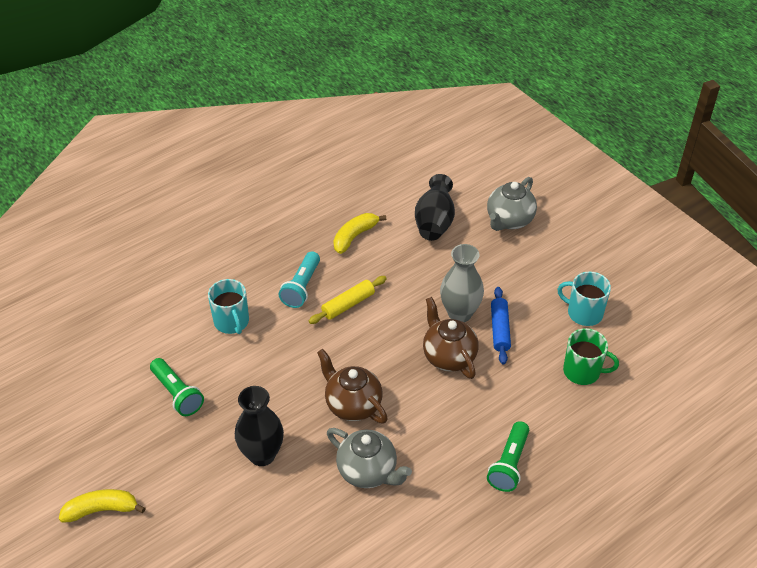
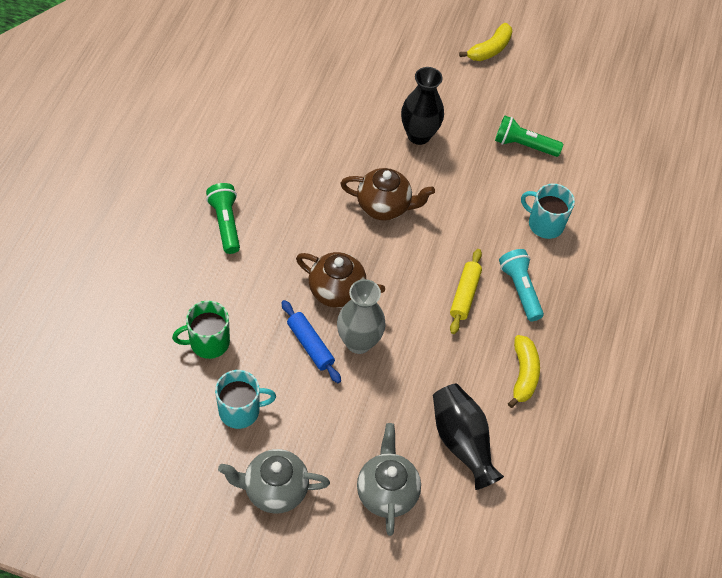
camera: 140 degrees right, 10 degrees up
(368, 471) = (331, 163): grey teapot -> grey teapot (274, 489)

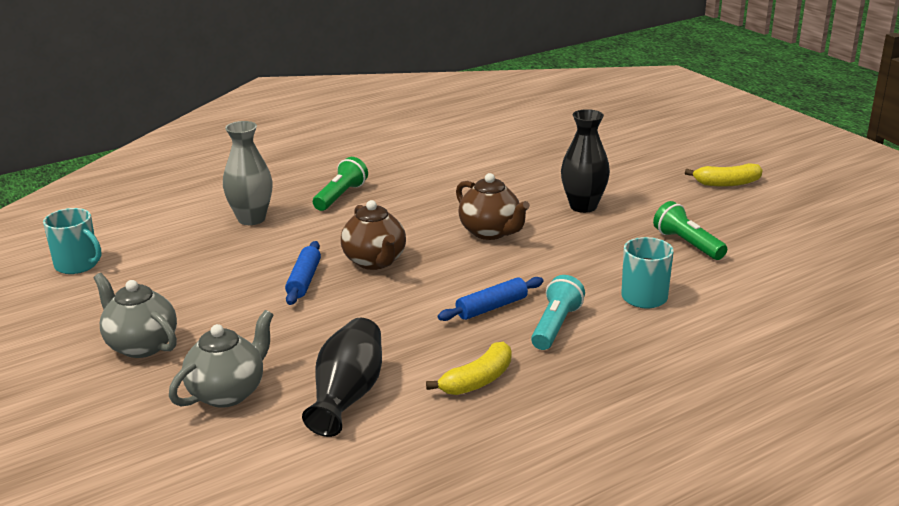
camera: 45 degrees right, 30 degrees down
(208, 342) = (227, 247): green mug -> none
(240, 410) = (190, 291): turquoise mug -> turquoise mug (78, 265)
(358, 342) = (348, 295): grey vase -> grey vase (251, 219)
(464, 295) = (491, 307): yellow rolling pin -> blue rolling pin

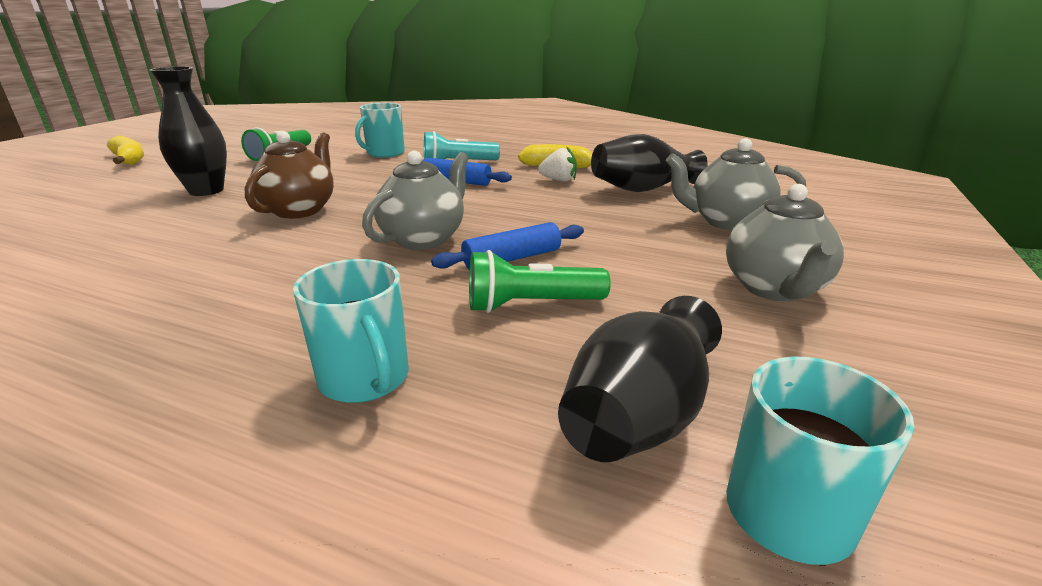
camera: 125 degrees left, 0 degrees up
(144, 261) = (640, 415): none -> black vase
(251, 219) = (365, 379): grey vase -> turquoise mug
(340, 196) = (212, 328): green flashlight -> green flashlight (531, 305)
(375, 261) = (424, 239): brown teapot -> grey teapot
(431, 361) = (559, 180): none -> white strawberry

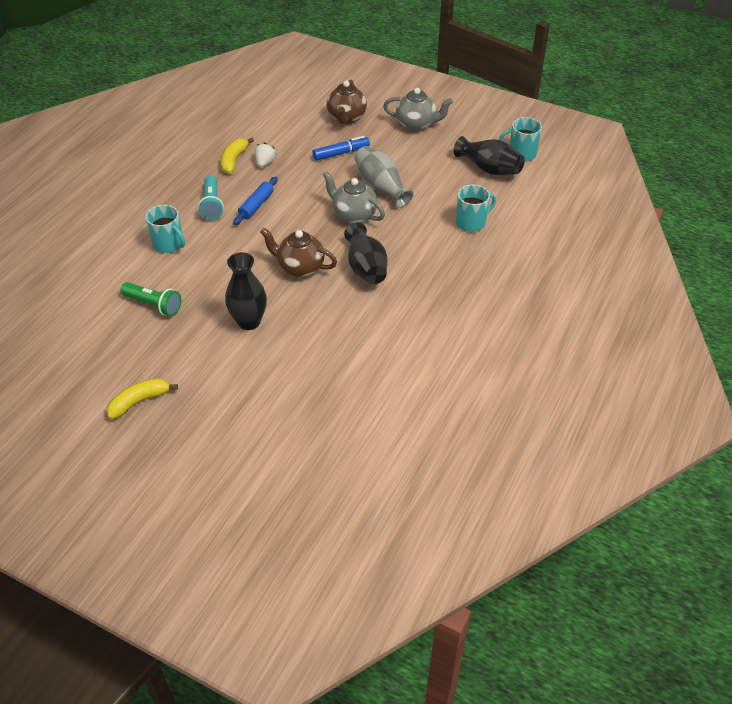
camera: 85 degrees left, 20 degrees up
(512, 258) = (381, 187): blue rolling pin -> grey vase
(531, 305) = (424, 184): green flashlight -> none
(610, 222) = (341, 153): none -> blue marker
(643, 189) = (290, 134): black vase -> black vase (366, 267)
(727, 222) = (346, 118): grey teapot -> brown teapot

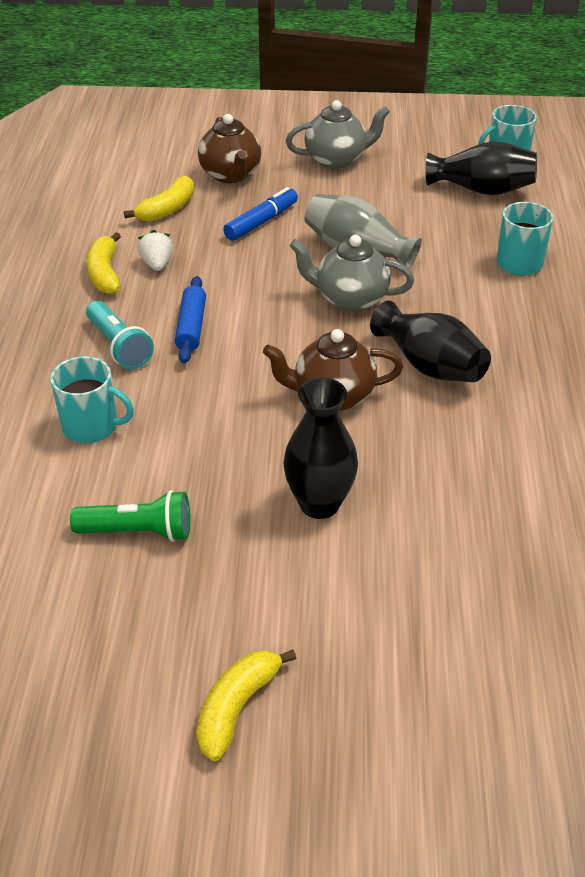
camera: 25 degrees left, 5 degrees down
(295, 130) = (167, 209): none -> yellow banana

